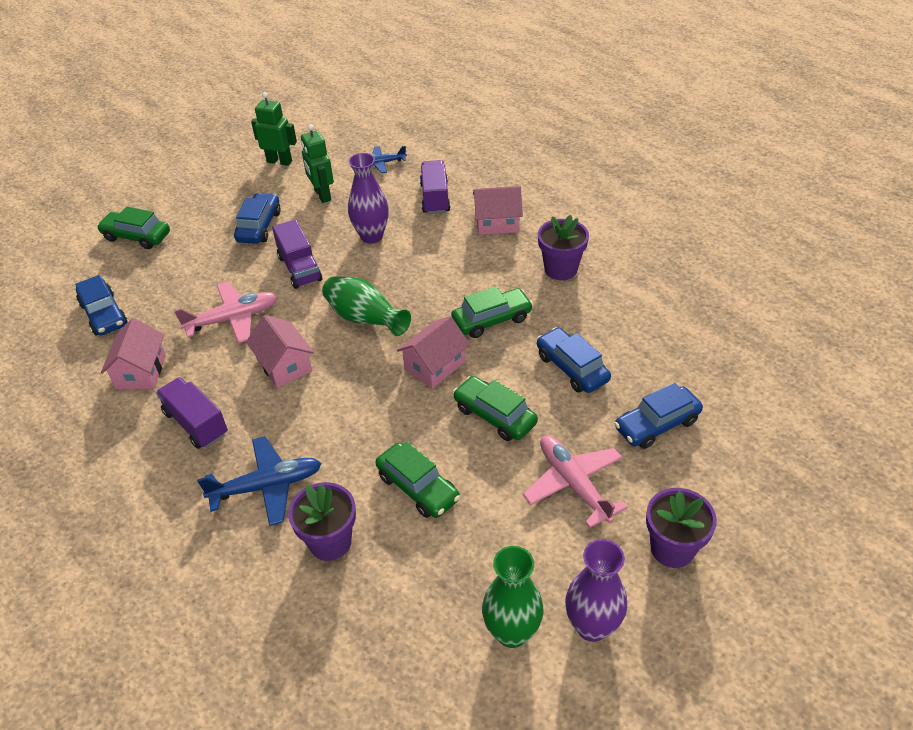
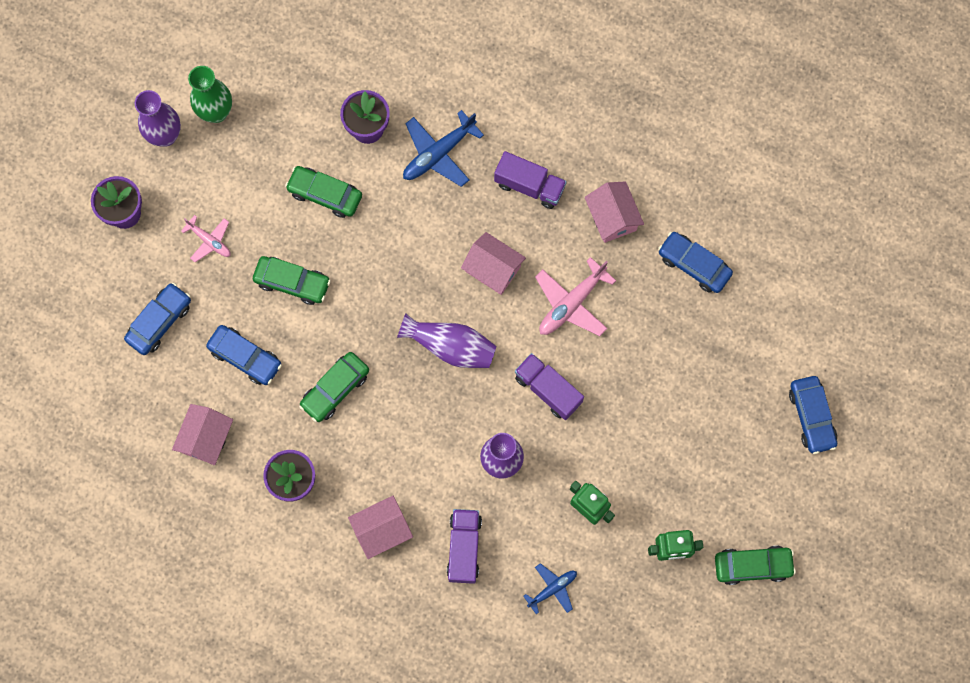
camera: 155 degrees right, 30 degrees up
(137, 236) = (741, 374): green car -> green car (752, 566)
(259, 226) = (625, 435): blue car -> blue car (811, 416)
(365, 319) = (450, 347): green vase -> purple vase
(434, 366) = (363, 316): pink house -> pink house (206, 438)
(435, 198) = (464, 548): purple truck -> purple truck turned 150 degrees counterclockwise
(573, 484) = (209, 241): pink plane -> pink plane, size x0.61

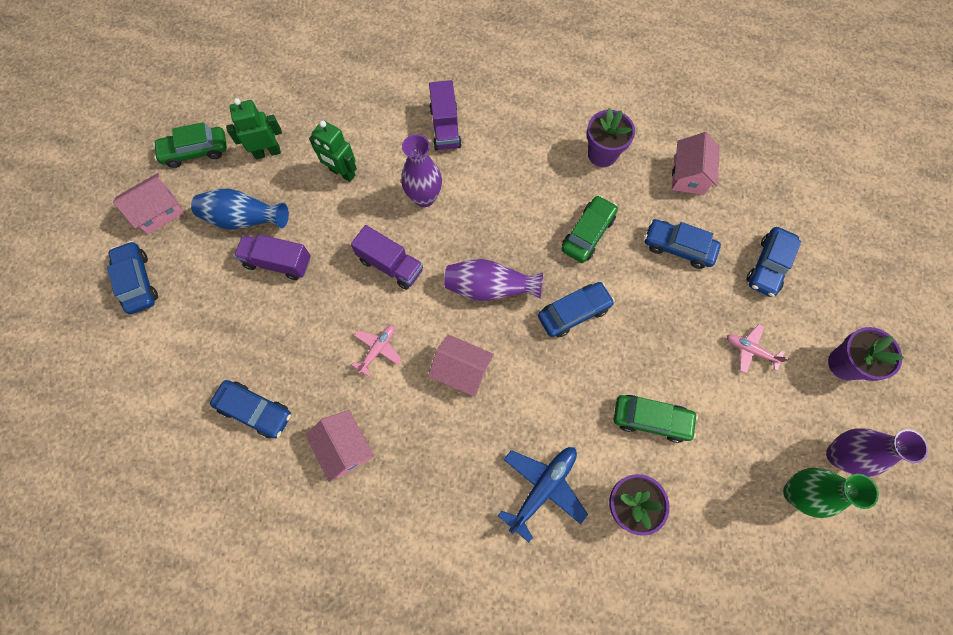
camera: 170 degrees right, 5 degrees down
(292, 282) = (656, 323): green car -> none
(371, 307) = (574, 312): none -> blue car
(382, 530) = (517, 130): pink house -> pink house (159, 211)
(529, 186) = (438, 468): purple truck -> purple truck (278, 262)
(552, 589) = (366, 109): blue plane -> none
(571, 303) = (378, 349): pink plane -> pink plane, size x0.61
(699, 469) = (244, 219): none -> blue vase

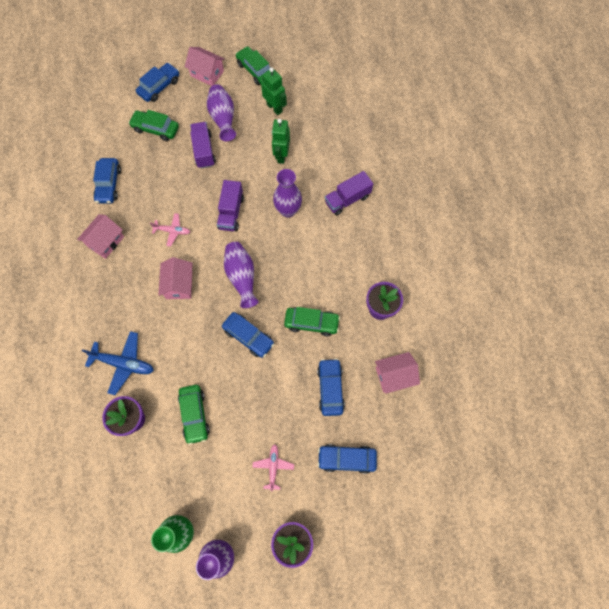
camera: 65 degrees right, 0 degrees up
(204, 312) = (156, 129): none -> green car
(244, 219) = (223, 119): blue vase -> purple vase

